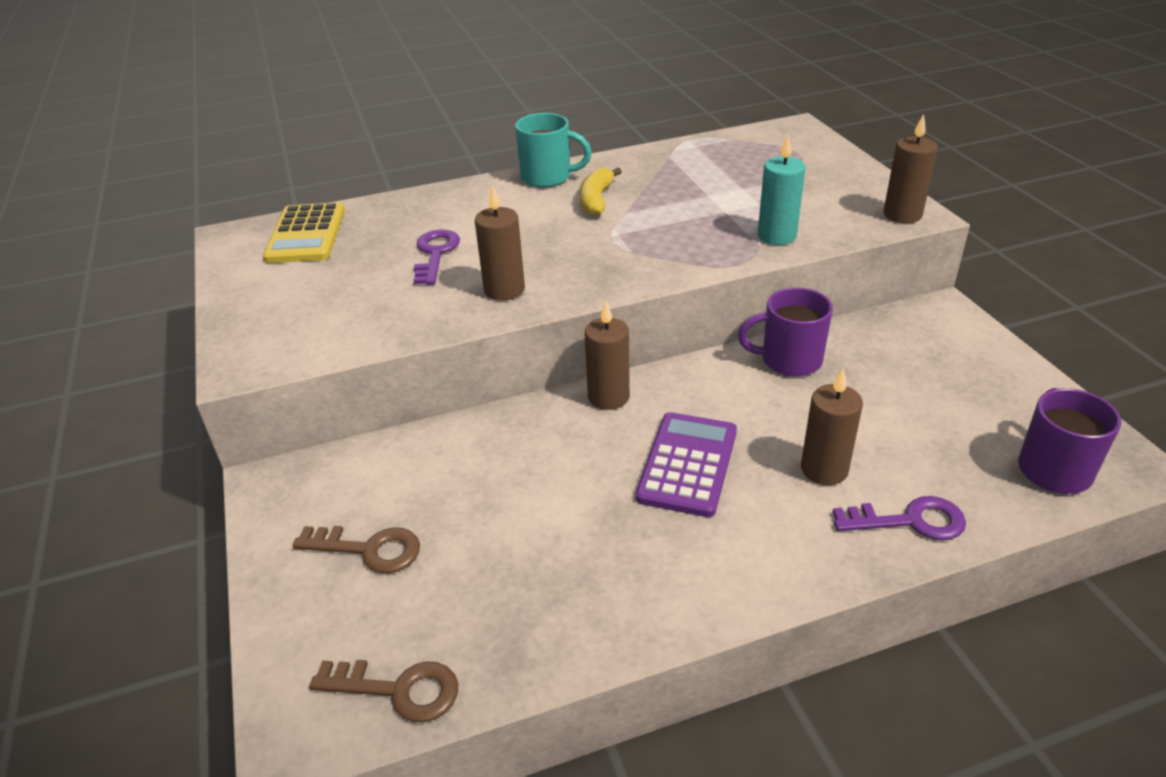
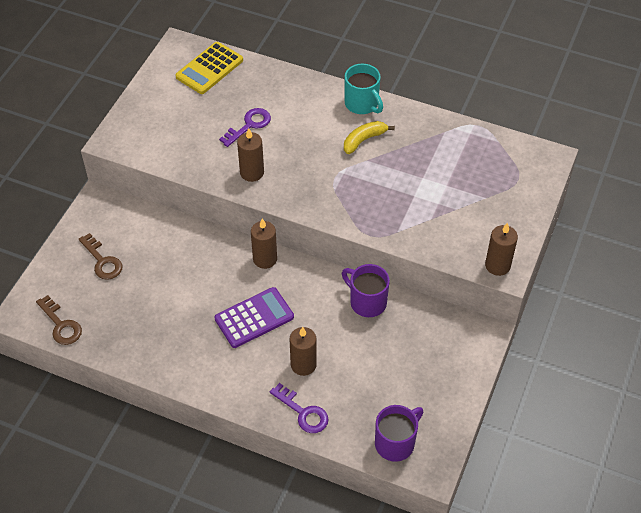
camera: 40 degrees right, 15 degrees up
(776, 236) = (414, 231): turquoise candle -> none

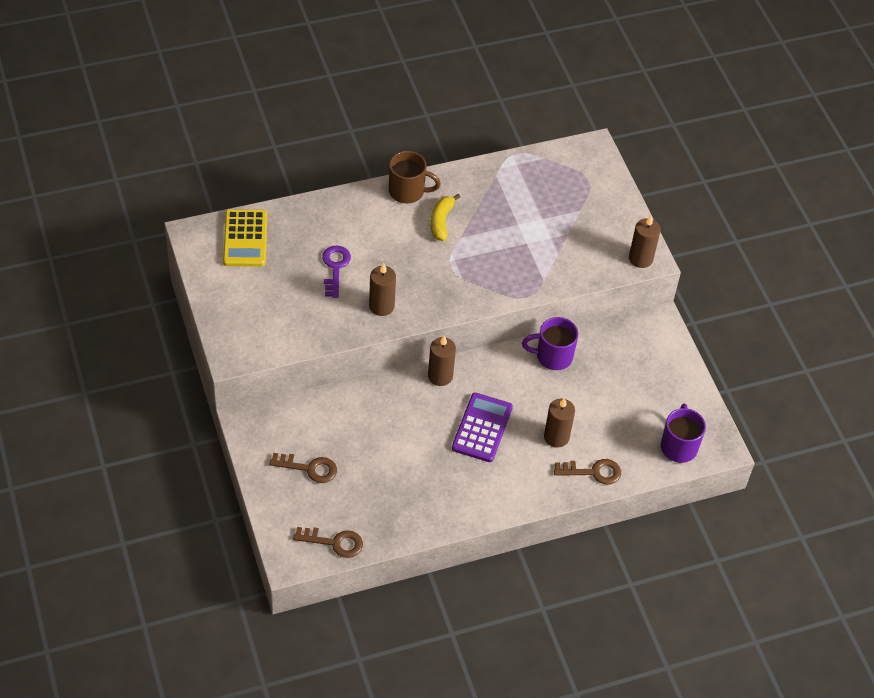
camera: 45 degrees left, 0 degrees up
(303, 412) = (593, 472): purple key -> brown key
(362, 104) = (408, 191): turquoise mug -> brown mug

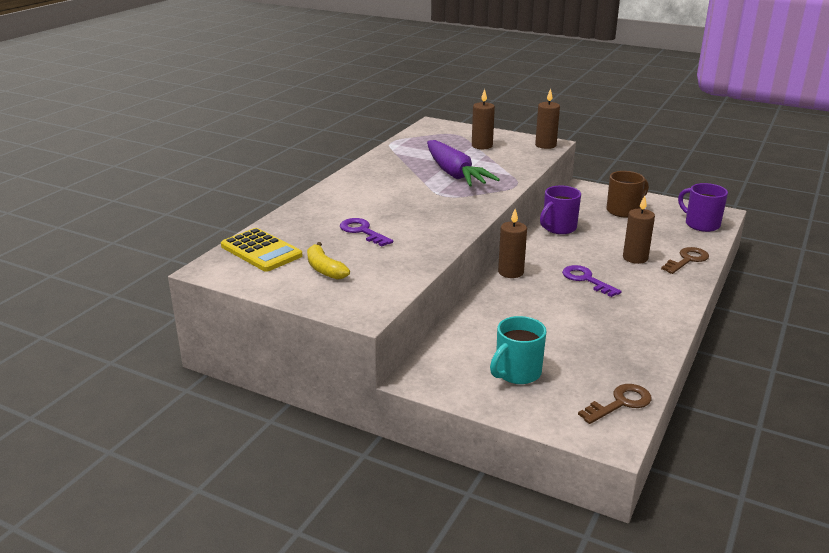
camera: 40 degrees left, 25 degrees down
(309, 468) = (517, 373): brown key -> turquoise mug
(381, 306) = (432, 232): brown candle -> brown candle (482, 146)
(408, 191) = (350, 180): brown mug -> brown mug (623, 211)
(441, 221) = (398, 182): yellow banana -> yellow banana (324, 269)
(482, 428) = (586, 280): purple calculator -> purple key
(500, 243) = (454, 174): none -> purple carrot

